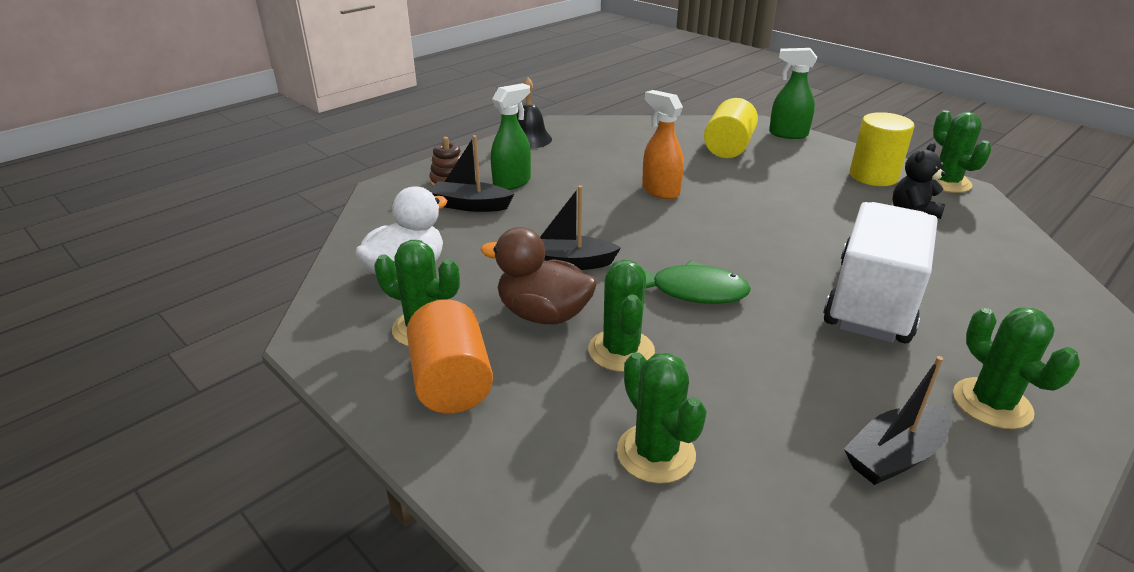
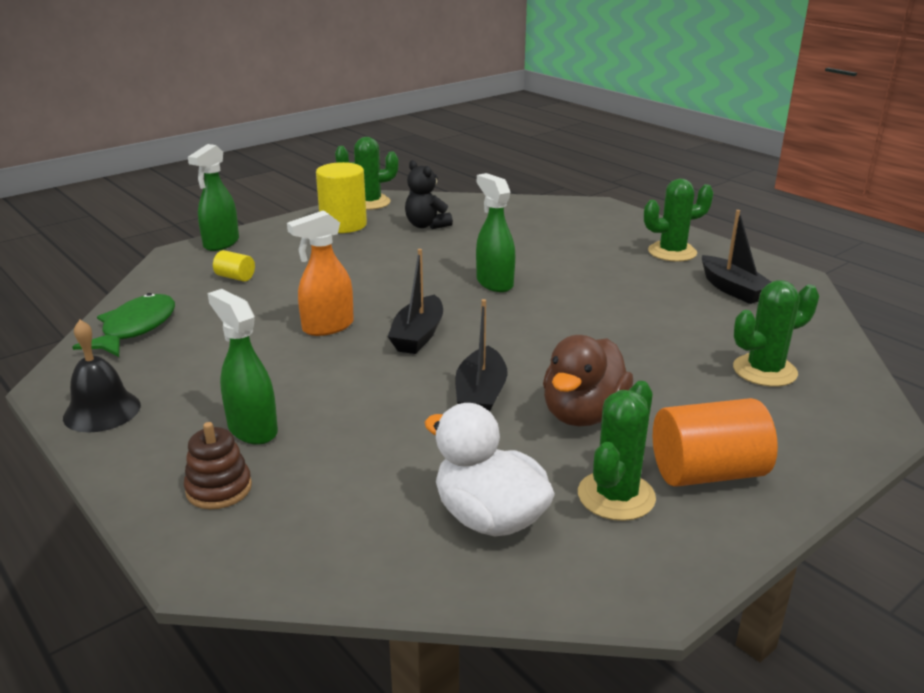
camera: 85 degrees left, 5 degrees down
(470, 205) = (310, 466): black boat -> black boat (418, 335)
(621, 351) = (638, 375): green cactus -> none
(692, 291) = (540, 332): green fish -> green fish (135, 328)
(728, 148) = (235, 277): yellow cylinder -> yellow cylinder, size x0.49
(791, 262) = (494, 283): none -> green spray bottle
(872, 301) = (556, 263): white truck -> none

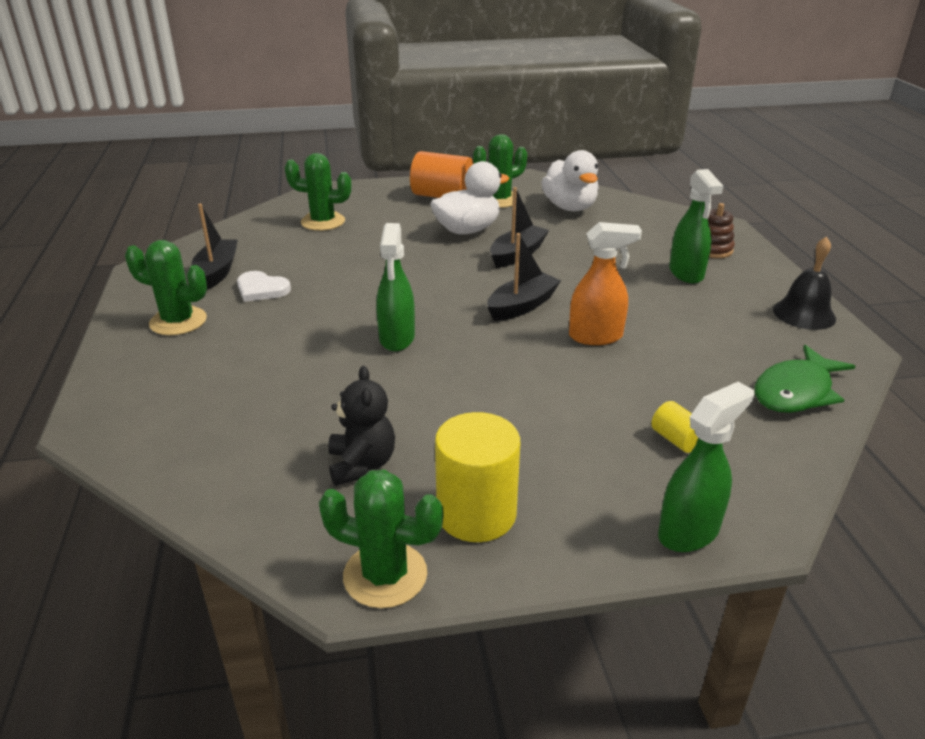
camera: 150 degrees left, 5 degrees up
(583, 414) = (467, 230): brown duck -> white duck
(665, 287) = (261, 289): none -> white heart

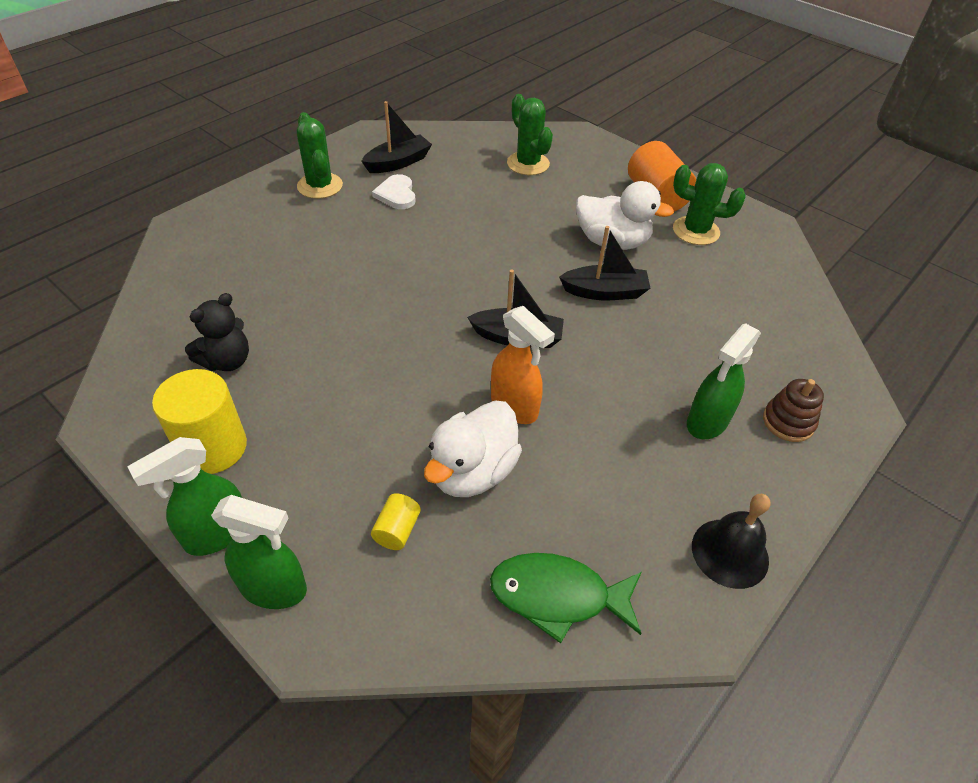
camera: 50 degrees right, 15 degrees up
(385, 575) = (122, 433): green cactus -> none
(397, 338) = (396, 294): green spray bottle -> green spray bottle (217, 534)
(570, 207) = (743, 280): white duck -> white duck (472, 471)

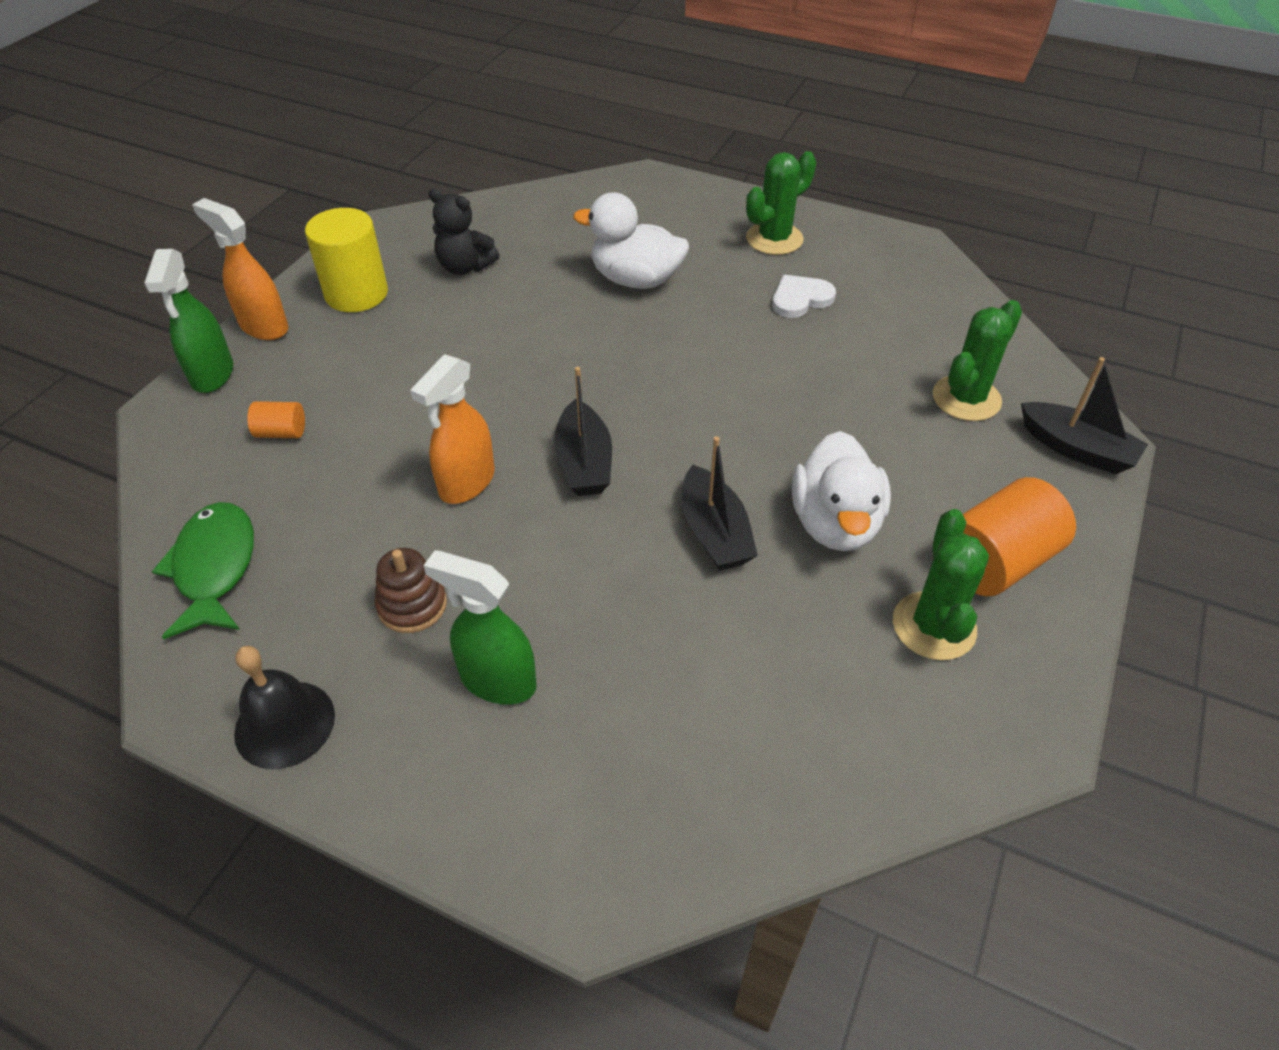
camera: 75 degrees right, 0 degrees up
(217, 534) = (263, 326): green spray bottle -> orange spray bottle
(397, 530) = (281, 432): yellow cylinder -> orange cylinder
(398, 163) = (869, 283): black boat -> black boat (1076, 449)
(472, 471) = (364, 469): white duck -> white duck (636, 280)
(788, 422) = (526, 785): brown stacking toy -> brown stacking toy (412, 605)

